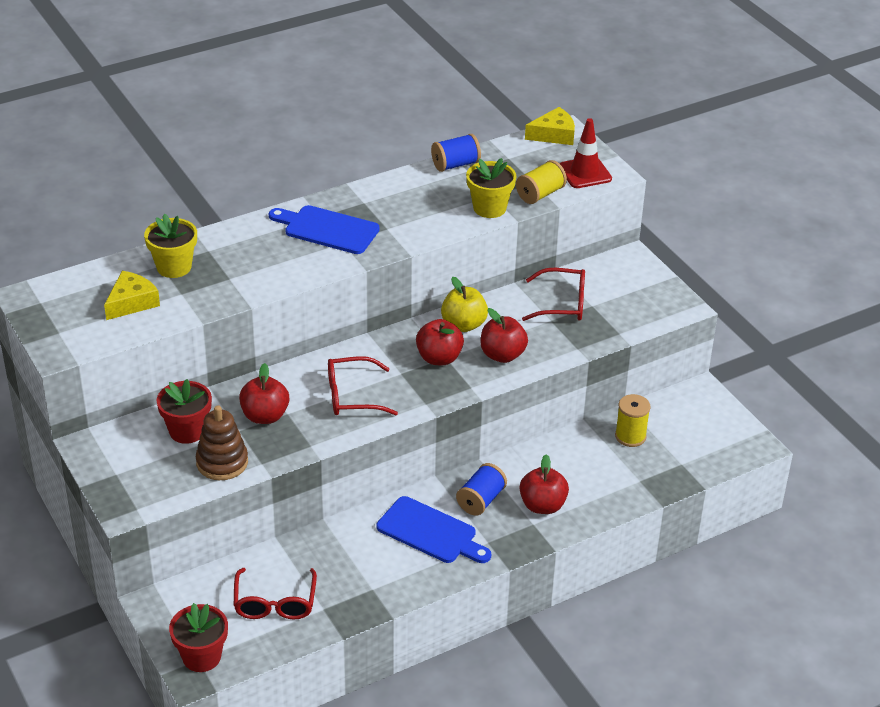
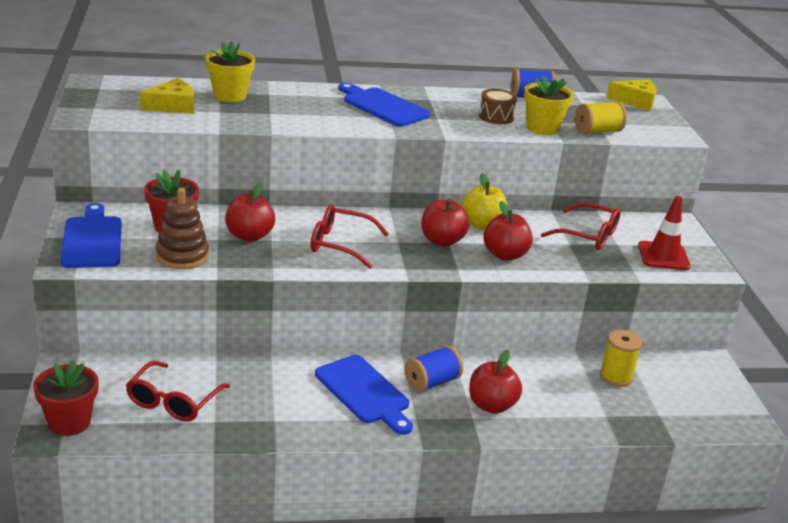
camera: 20 degrees right, 10 degrees down
(126, 474) = (92, 240): none -> blue cutting board
(439, 206) = (496, 117): none -> brown drum
(585, 173) = (650, 129): red traffic cone -> red traffic cone (663, 256)

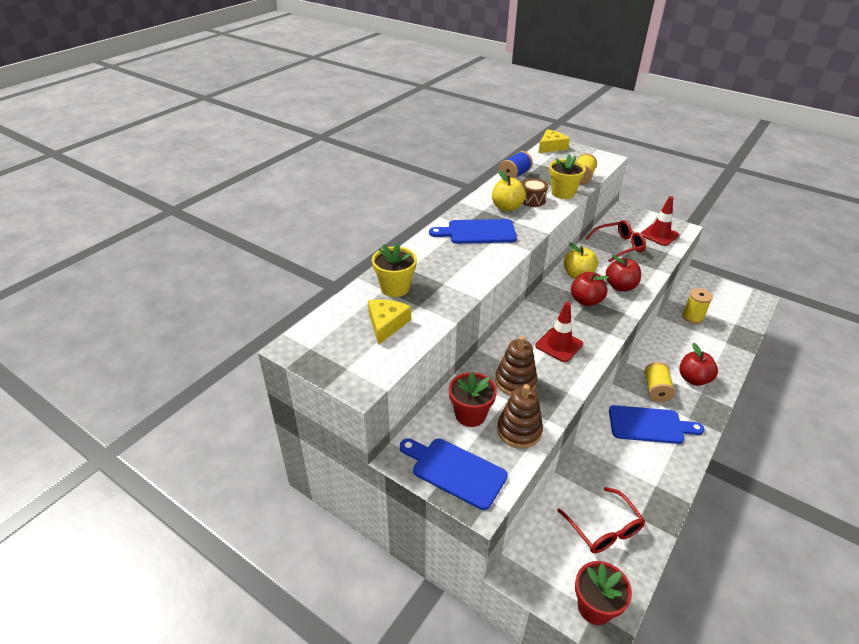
camera: 45 degrees left, 10 degrees up
(249, 236) = (515, 381): red apple -> brown stacking toy
(340, 244) = (559, 345): red glasses -> red traffic cone
(432, 382) = (656, 390): blue spool -> yellow spool
(456, 108) = (507, 207): none -> yellow apple

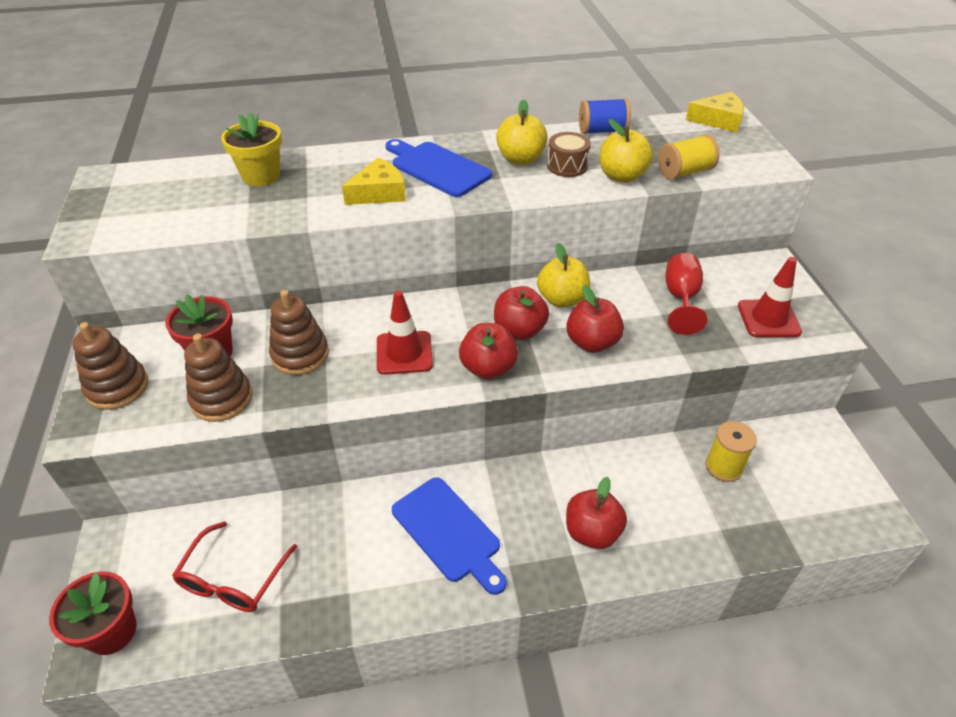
camera: 45 degrees right, 5 degrees up
(386, 324) = (193, 202): yellow cheese -> yellow cheese (379, 193)
(455, 471) = (117, 387): blue cutting board -> brown stacking toy
(563, 193) = (621, 176): yellow flower pot -> yellow apple
(603, 326) = (488, 368): none -> red apple
(619, 246) = (681, 299): red glasses -> red goblet
(656, 390) = (523, 505): yellow spool -> none

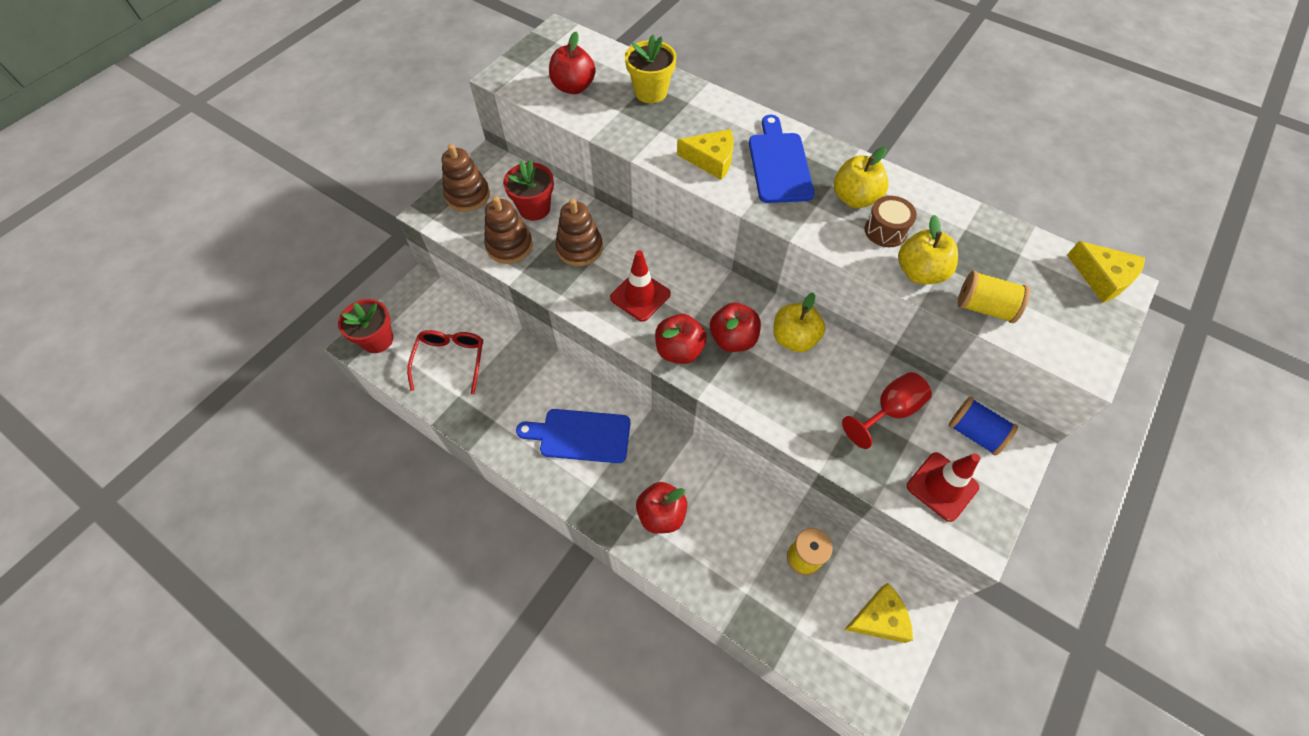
camera: 45 degrees right, 15 degrees up
(233, 579) = (450, 360): red glasses -> red glasses turned 120 degrees clockwise
(449, 532) = (580, 436): blue cutting board -> blue cutting board turned 90 degrees clockwise
(592, 342) = (773, 390): red apple -> red apple (573, 87)
(602, 131) = (965, 215): blue spool -> blue spool (974, 433)
(814, 461) = (879, 618): none -> yellow cheese

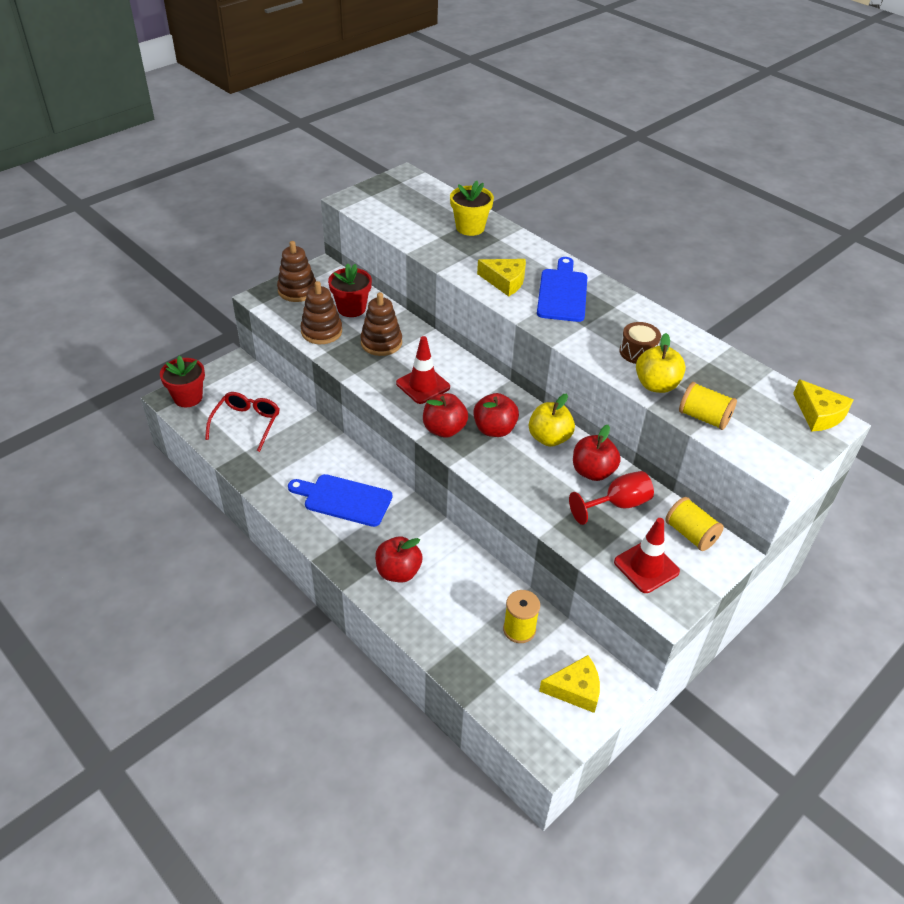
camera: 10 degrees right, 15 degrees down
(573, 87) = (406, 215): red apple -> red apple (592, 472)
(854, 198) = (619, 326): yellow apple -> none
(974, 433) = (690, 534): blue spool -> yellow spool

